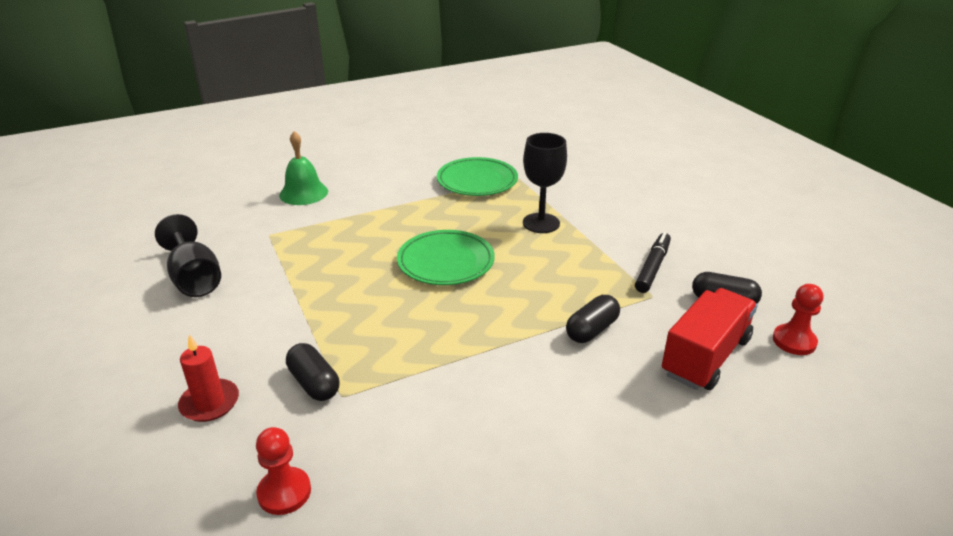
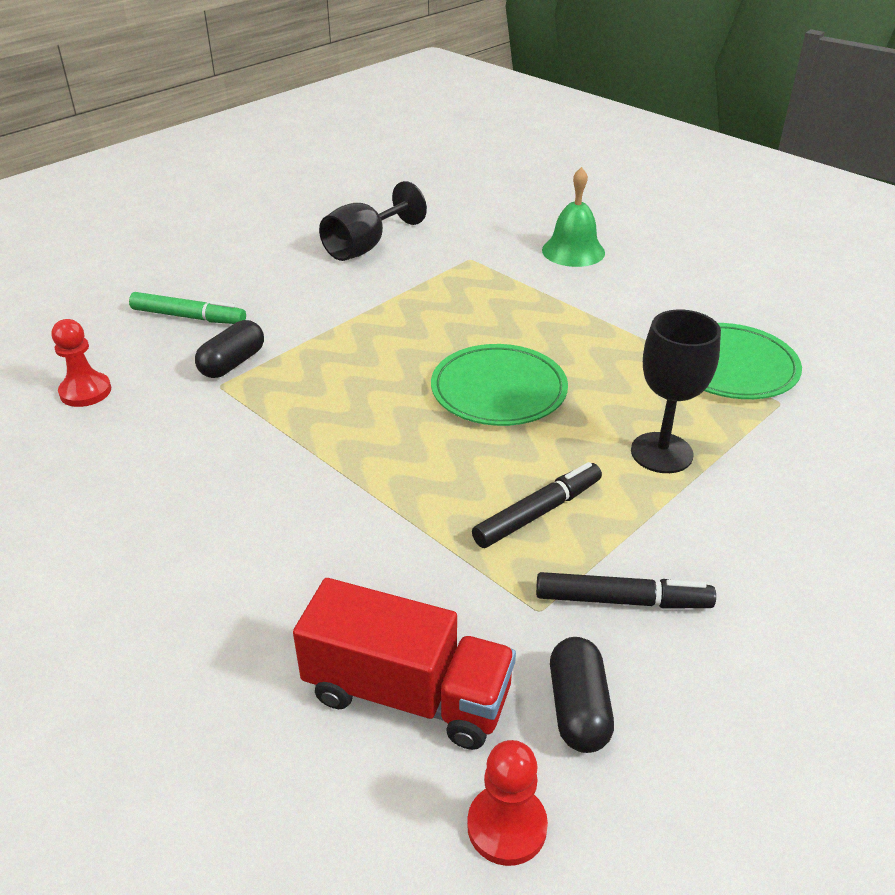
camera: 70 degrees right, 5 degrees up
(210, 403) = (189, 317): red candle -> green marker
(573, 276) = (538, 513): none -> black marker
(592, 330) = (416, 553): black capsule -> none

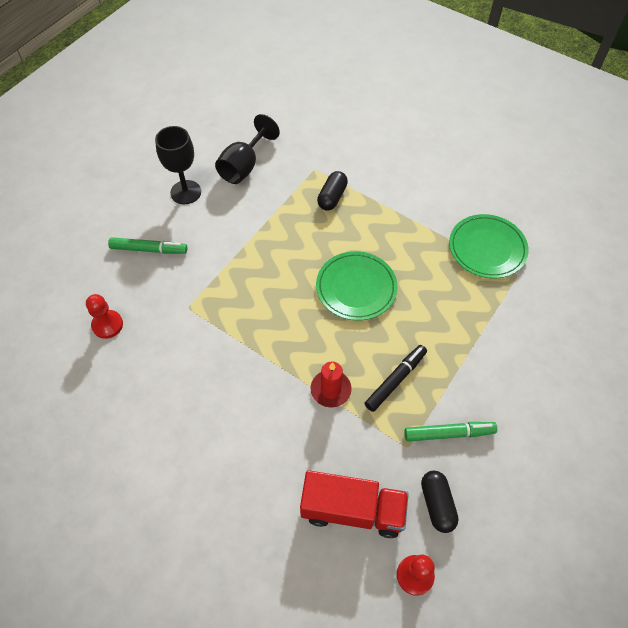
camera: 10 degrees left, 20 degrees up
(233, 363) = (190, 287): black capsule -> black capsule (332, 197)
(418, 512) = (330, 390): none -> red candle
(573, 251) = (379, 153): green bell -> none
(622, 600) = (449, 433): black marker -> green marker
(661, 453) = (456, 325): black goblet -> black goblet (185, 192)

